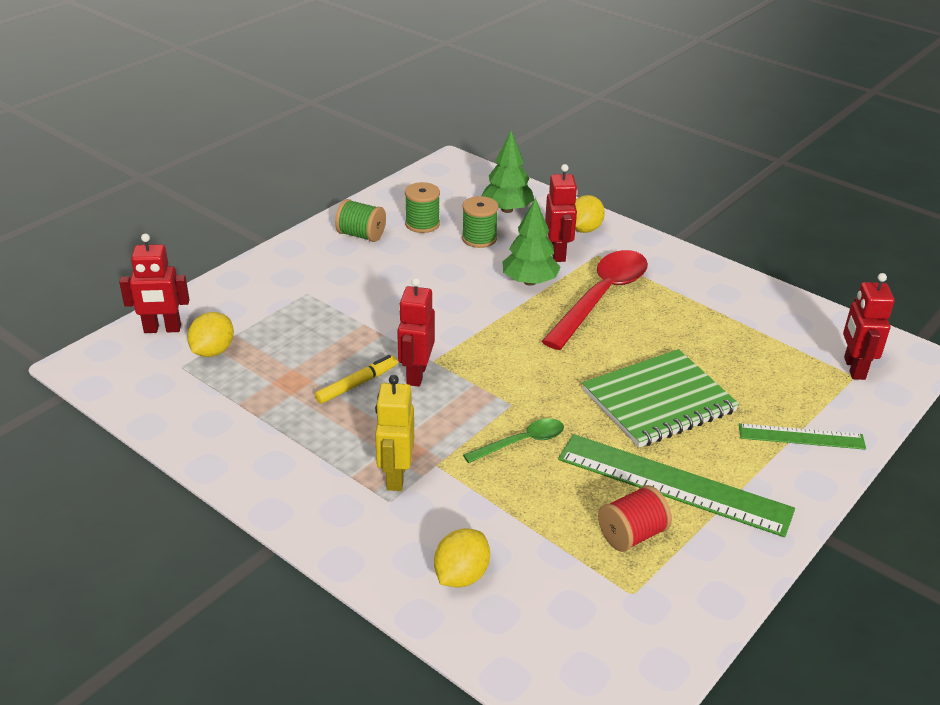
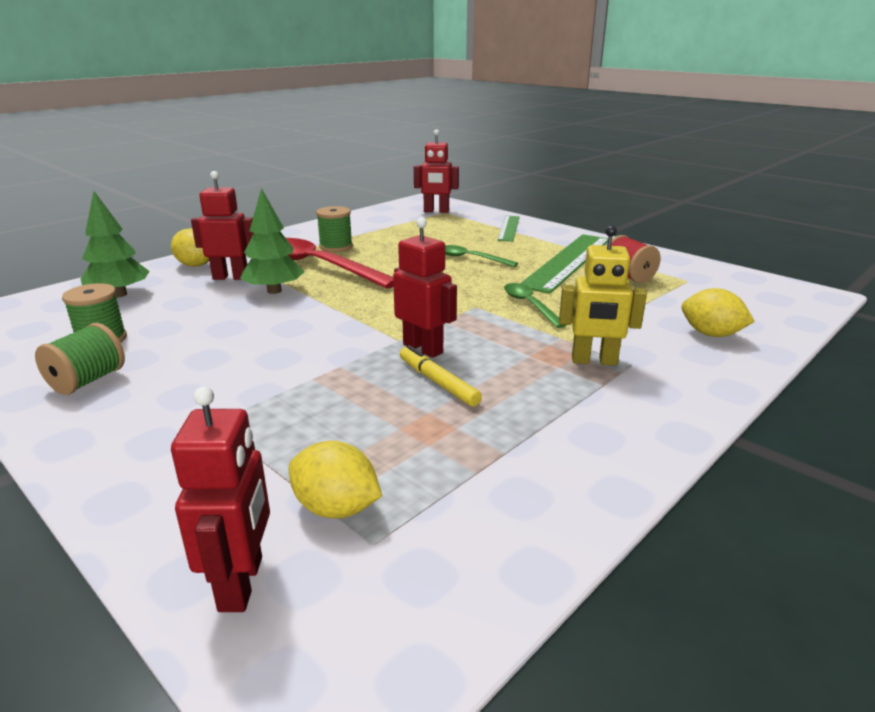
camera: 85 degrees left, 10 degrees down
(416, 374) = (423, 348): red robot -> red robot turned 150 degrees counterclockwise
(479, 238) = (169, 310): green spool -> green spool (336, 246)
(659, 401) = (471, 258): green notebook -> green spoon

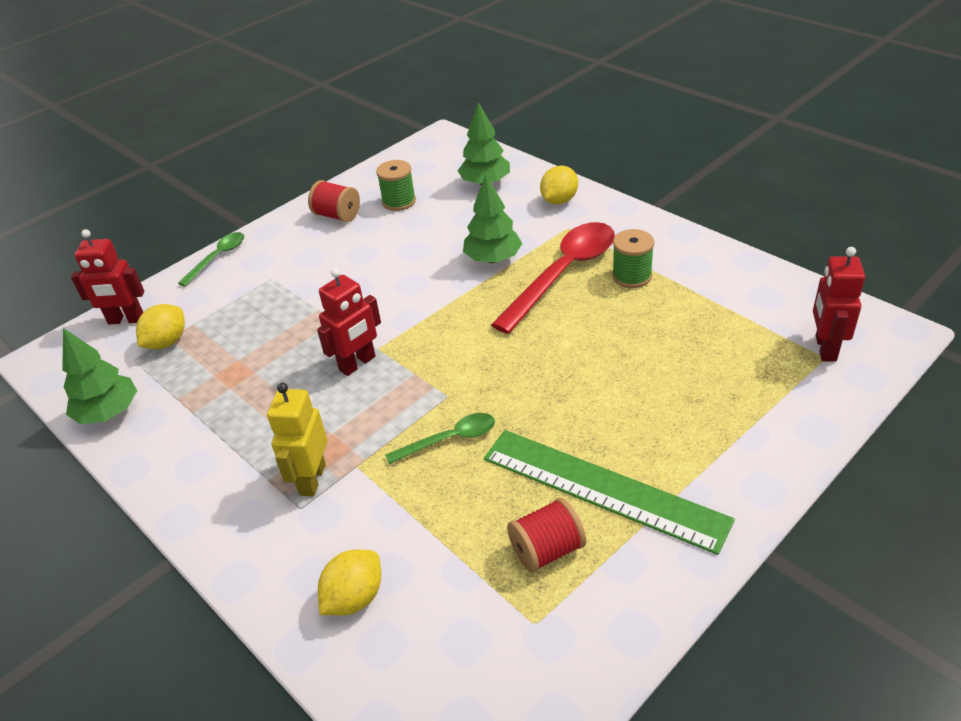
camera: 95 degrees right, 15 degrees up
(87, 381) = (337, 215): green spool -> red spool
(231, 277) = (527, 227): red robot -> none
(438, 382) = (297, 375): yellow marker -> none
(471, 258) = (603, 390): green spoon -> green spoon (218, 258)
(509, 228) = (754, 430): green ruler -> none
(509, 544) = (109, 413): none -> green tree

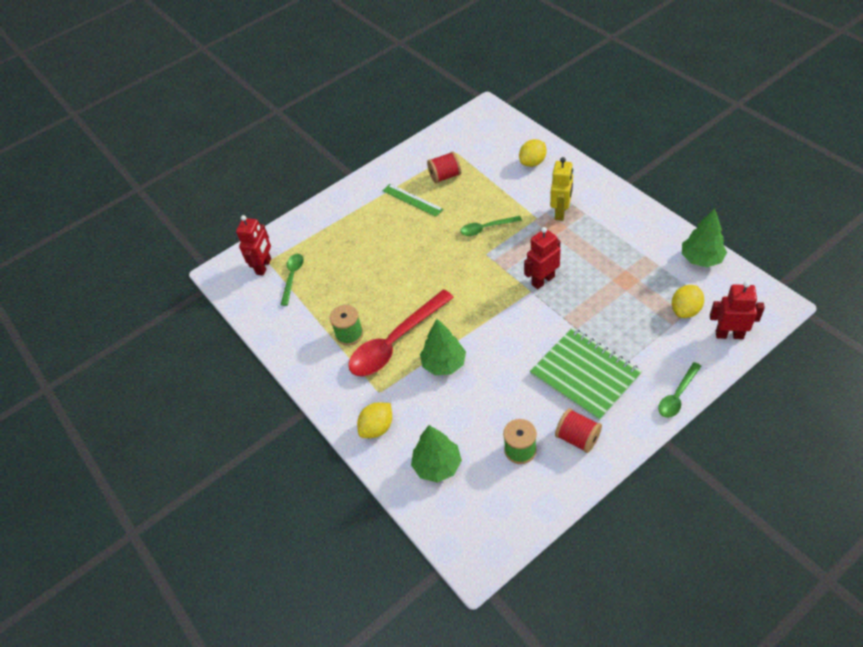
camera: 170 degrees left, 10 degrees up
(318, 265) = (585, 375): none -> green notebook
(603, 488) = (412, 200): green ruler -> green ruler, size x0.55
(763, 337) = (292, 277): none -> green spoon

